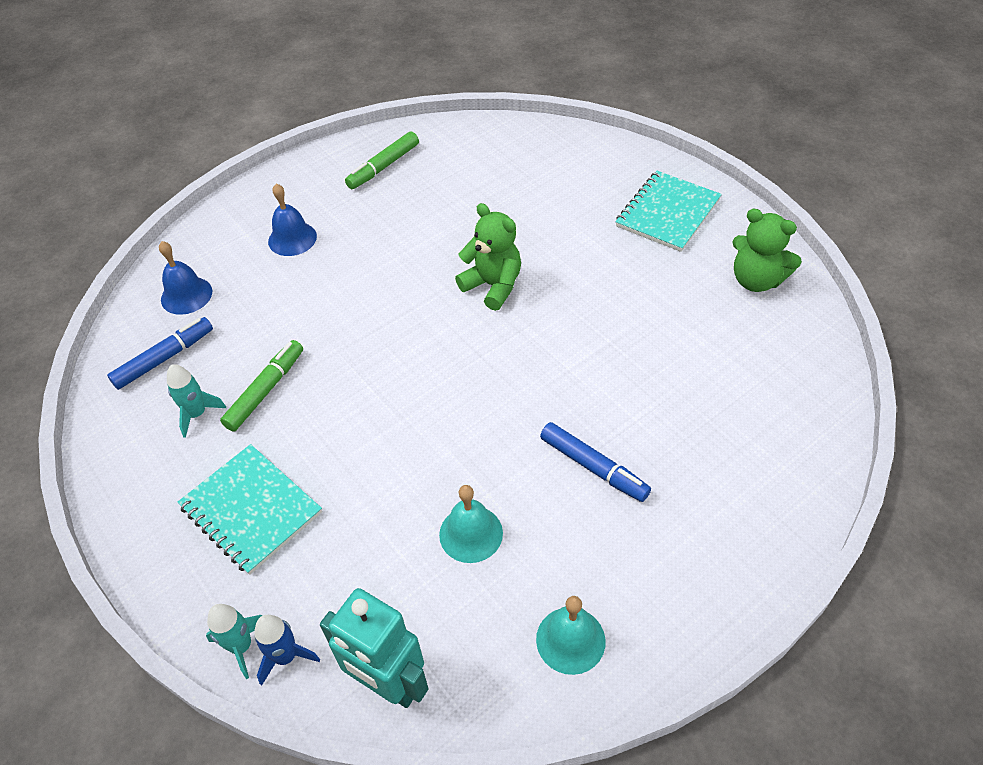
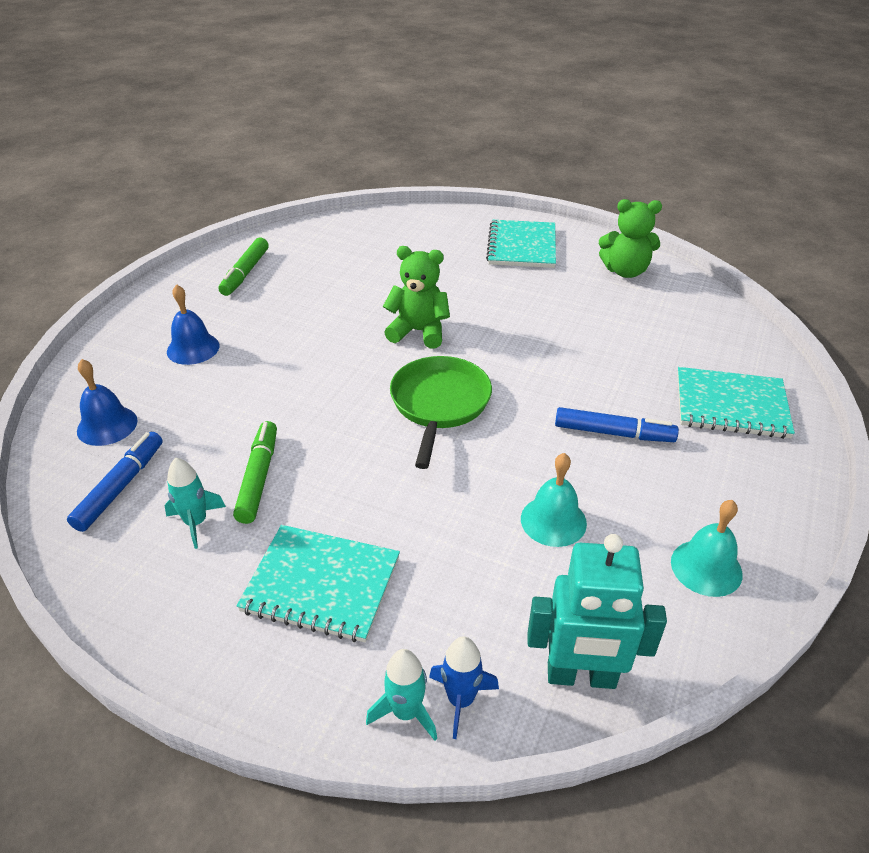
camera: 30 degrees left, 10 degrees down
(457, 374) = (439, 404): none -> green pan
(738, 483) = (731, 405): none -> turquoise notebook

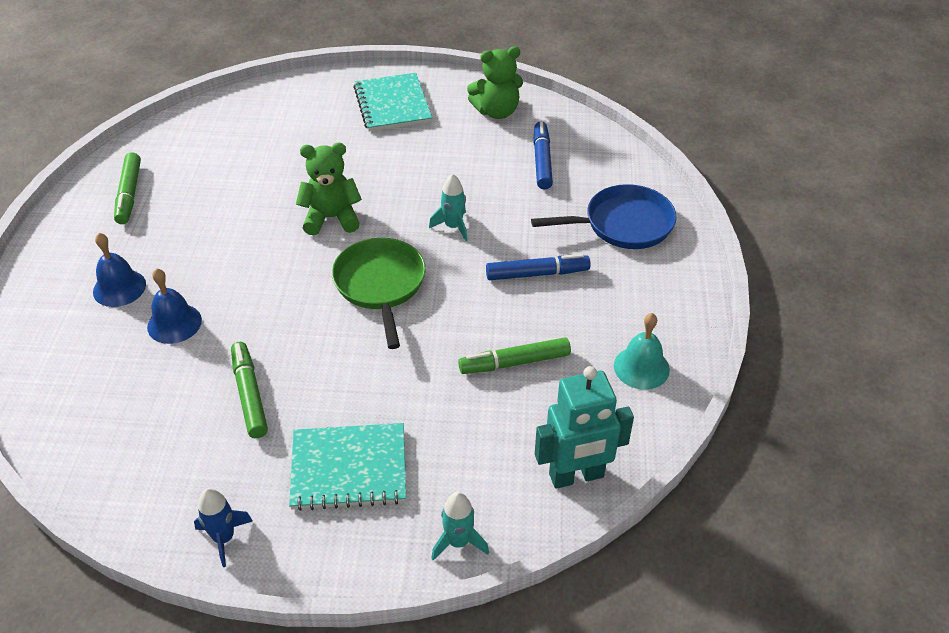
camera: 20 degrees left, 5 degrees up
(107, 425) = (77, 385): blue bell -> blue bell (174, 323)
(120, 487) = (125, 438): blue marker -> blue marker (542, 161)
(196, 522) = (214, 449): turquoise rocket -> turquoise rocket (453, 227)
(461, 700) = (495, 520): blue rocket -> blue rocket (224, 538)
(553, 521) = (514, 363): turquoise bell -> green marker
(731, 405) = (623, 224): turquoise notebook -> blue pan

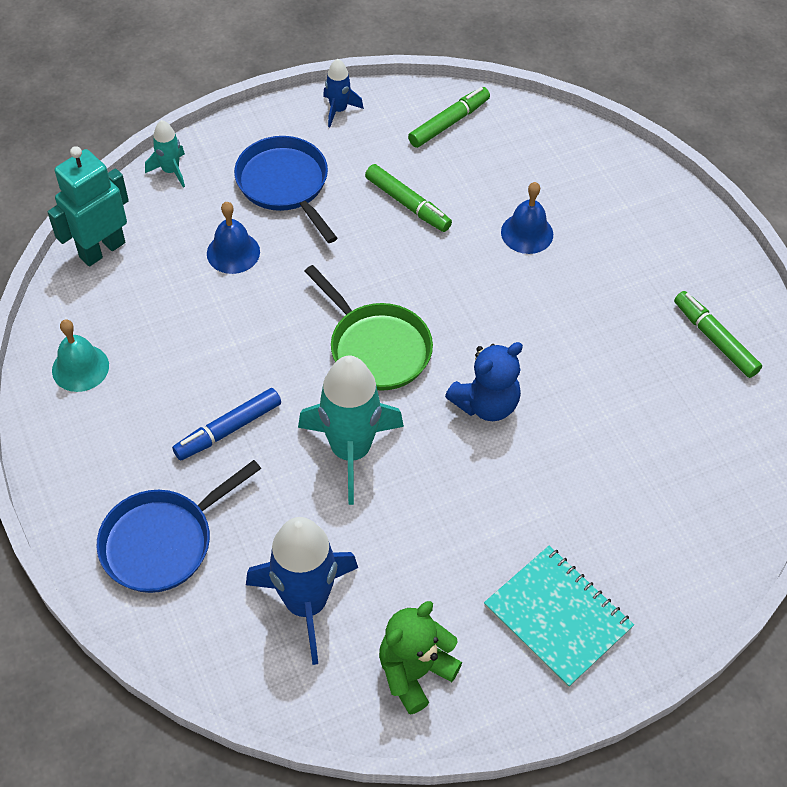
camera: 150 degrees right, 10 degrees up
(119, 288) = (608, 242): blue bell -> blue bell (233, 252)
(331, 218) = (486, 404): green teddy bear -> blue teddy bear
(349, 468) = (285, 185): turquoise notebook -> blue pan
(453, 227) = (351, 450): turquoise rocket -> turquoise rocket, size x2.04
(514, 363) = (201, 323): green marker -> green marker (449, 123)
(542, 161) = (306, 603): blue marker -> blue rocket

